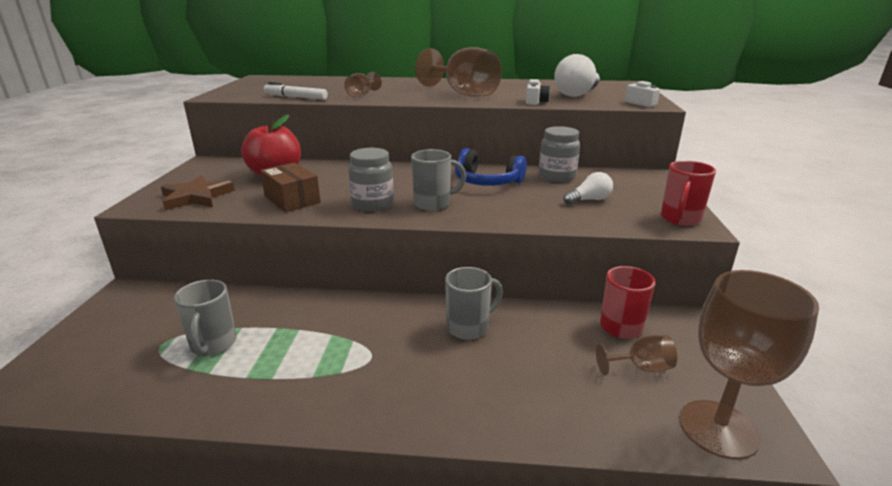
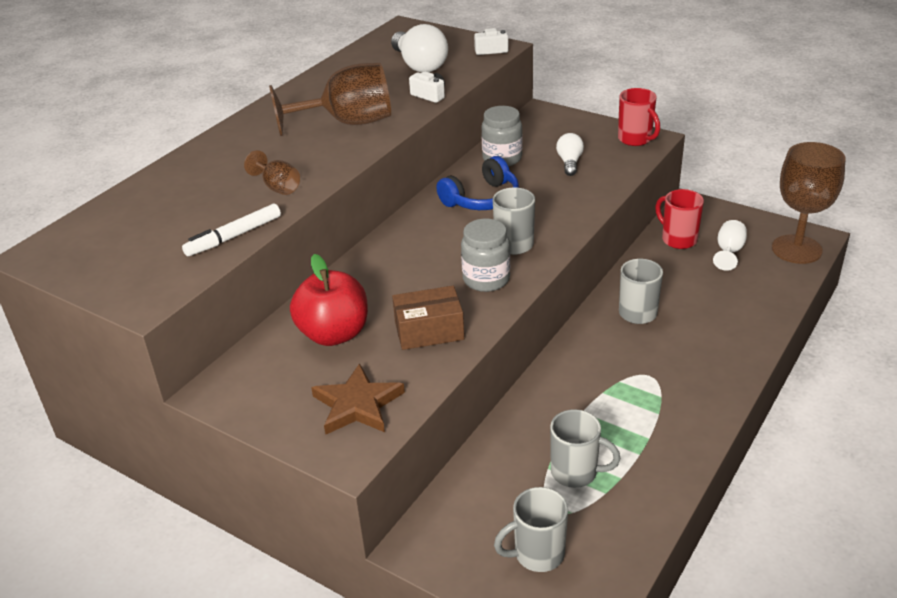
camera: 60 degrees left, 10 degrees up
(107, 348) = (537, 554): none -> grey mug
(640, 368) = (729, 252): brown goblet -> white goblet

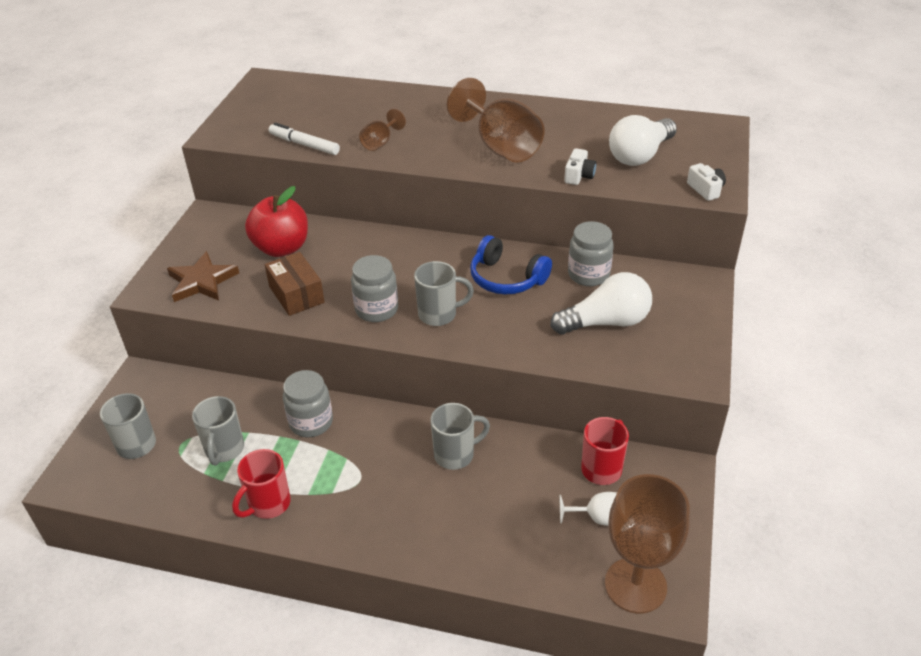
camera: 70 degrees right, 5 degrees up
(559, 400) = (311, 422): none -> grey jar
(569, 163) = (606, 322): white light bulb -> white light bulb, size x1.77
(635, 139) = (687, 364): red mug -> red mug (268, 504)

